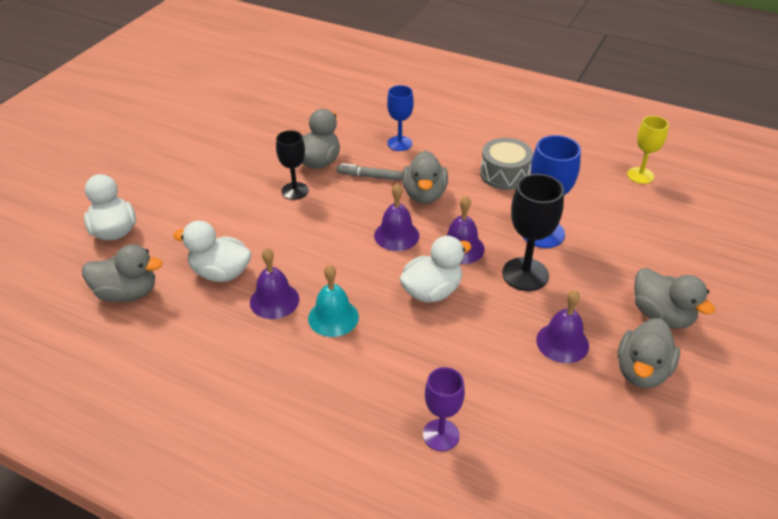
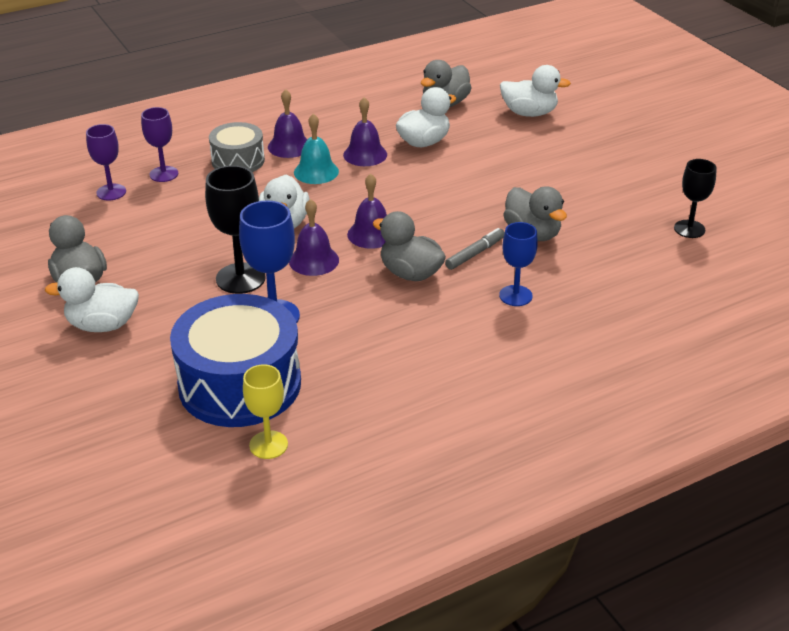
camera: 125 degrees right, 5 degrees down
(295, 191) = (496, 205): black goblet -> black goblet (689, 229)
(504, 174) = (385, 341): grey drum -> grey drum (238, 161)
(512, 456) = (111, 192): none -> purple goblet
(562, 342) = (154, 258): purple bell -> purple bell (289, 146)
(616, 212) = (240, 384): none -> blue drum
(661, 315) = (102, 325): grey duck -> white duck

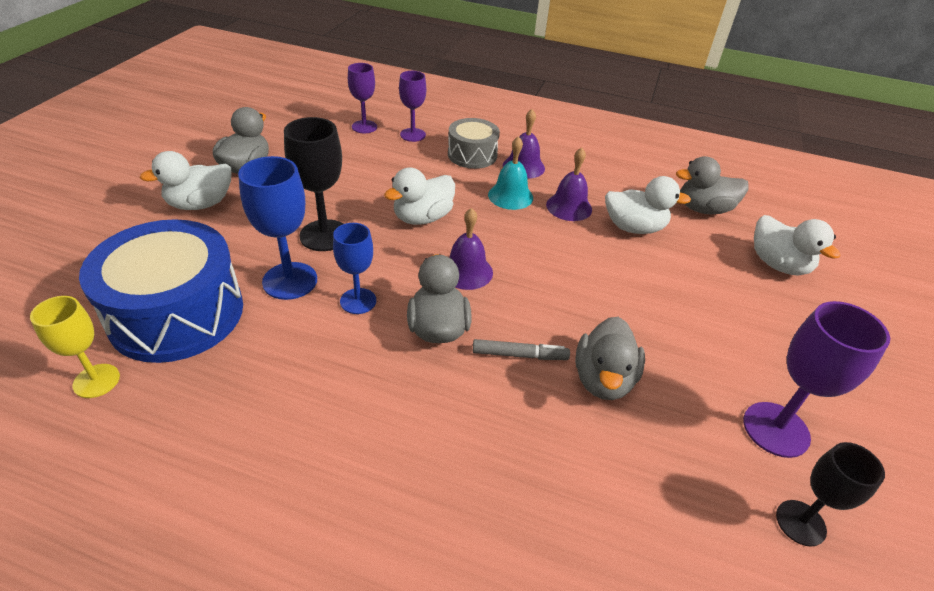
camera: 45 degrees right, 5 degrees up
(102, 325) = (200, 204): white duck -> white duck turned 75 degrees counterclockwise
(314, 260) = (391, 260): purple bell -> none
(515, 296) = (487, 428): blue goblet -> blue goblet (358, 301)
(634, 199) = (776, 429): none -> purple goblet

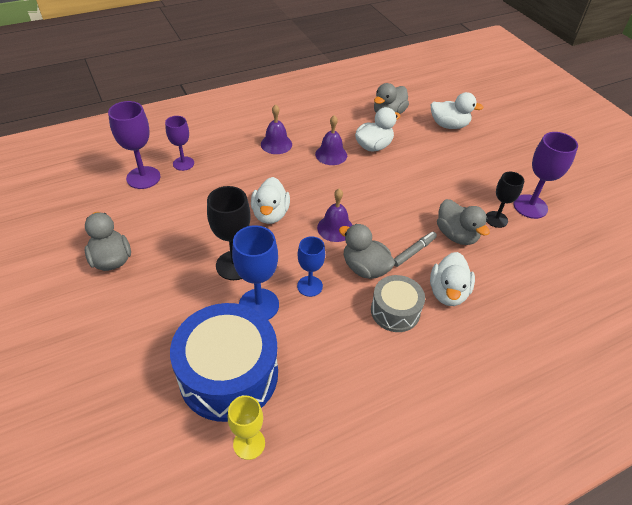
camera: 45 degrees left, 5 degrees up
(200, 204) = (124, 306): white duck -> white duck (448, 292)
(364, 127) = (143, 177): purple goblet -> purple goblet, size x1.52
(472, 155) = (238, 155): grey drum -> grey drum (395, 311)
(510, 196) = (295, 168): turquoise bell -> none
(800, 523) = (574, 237): black goblet -> black goblet (496, 219)

